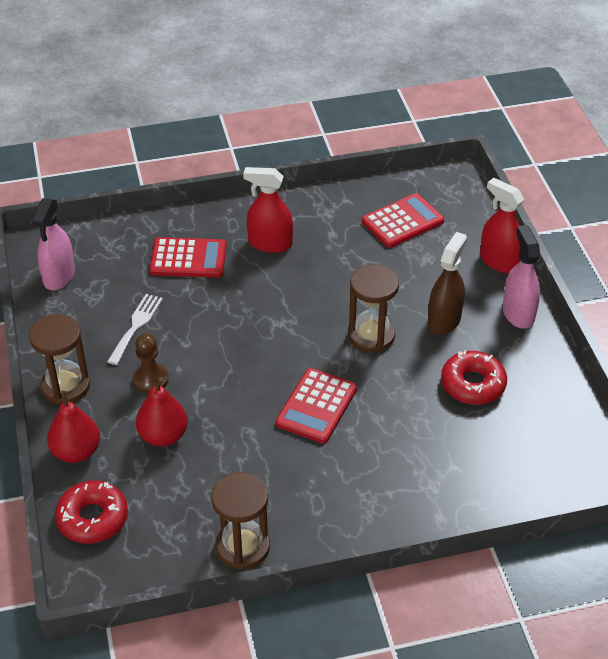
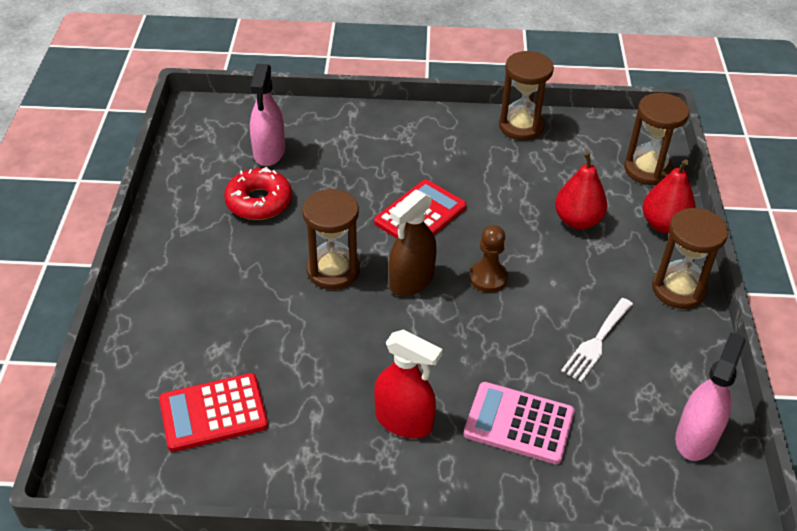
camera: 165 degrees left, 0 degrees up
(92, 518) = (647, 170): red donut -> brown hourglass
(150, 380) = (585, 276): brown pawn -> brown pawn (488, 278)
(188, 259) = (519, 423): red calculator -> pink calculator
(444, 320) = (245, 270): brown spray bottle -> brown spray bottle (411, 281)
(499, 261) = (134, 324): red spray bottle -> none
(518, 313) = (162, 259): pink spray bottle -> pink spray bottle (269, 152)

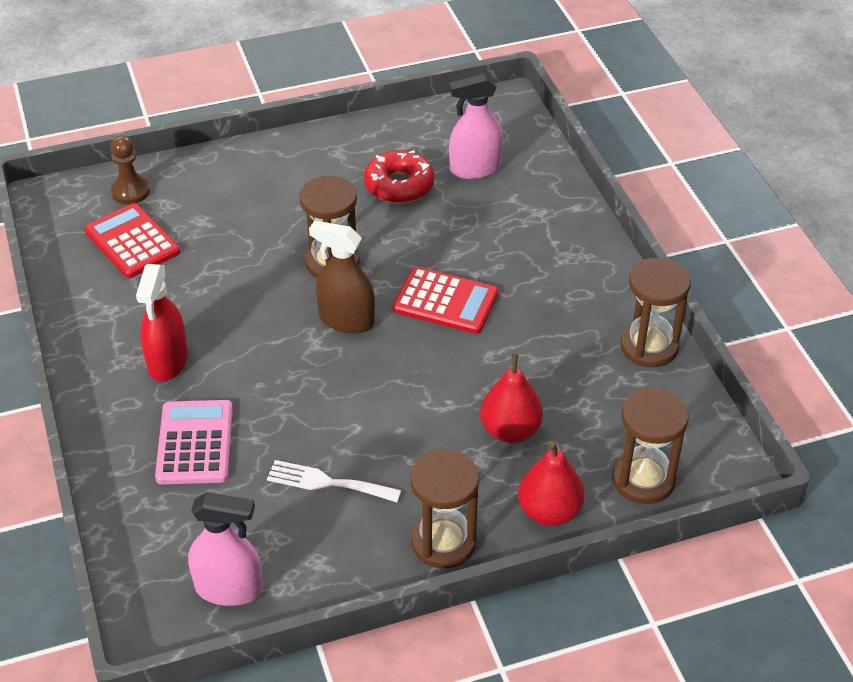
camera: 70 degrees right, 0 degrees up
(488, 278) = (379, 376): brown pawn -> brown pawn (130, 192)

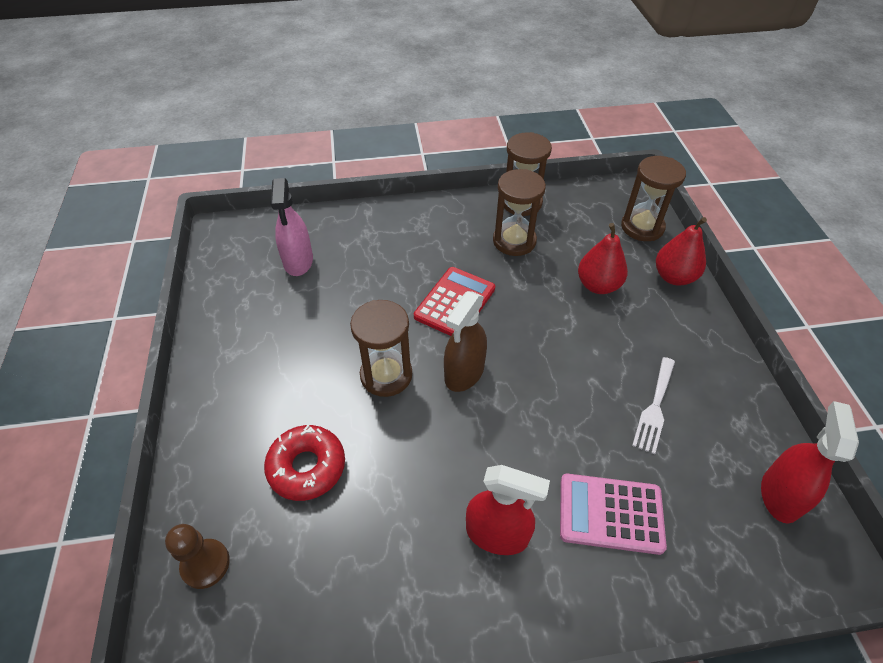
camera: 80 degrees left, 5 degrees up
(132, 242) = (297, 565): red calculator -> none
(229, 588) = (780, 495): pink spray bottle -> red spray bottle
(399, 185) = (298, 314): red donut -> red donut (307, 467)
(443, 542) = (708, 339): brown hourglass -> brown hourglass (514, 241)

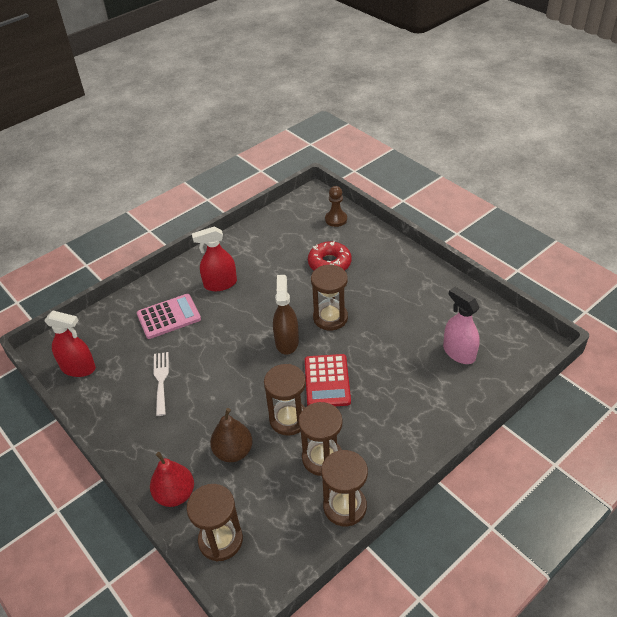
camera: 150 degrees right, 5 degrees down
(523, 287) = (289, 419): none -> brown hourglass
(598, 285) = (233, 451): red pear -> brown pear
(780, 495) = (78, 368): red spray bottle -> red spray bottle turned 60 degrees counterclockwise

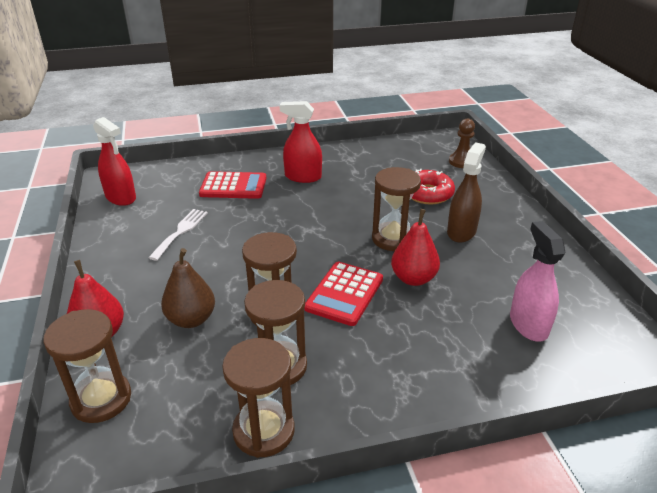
camera: 25 degrees right, 10 degrees down
(169, 317) = (233, 186): pink calculator -> red calculator
(287, 341) = (329, 243): brown spray bottle -> brown spray bottle (461, 232)
(366, 347) = (413, 278): none -> red pear

